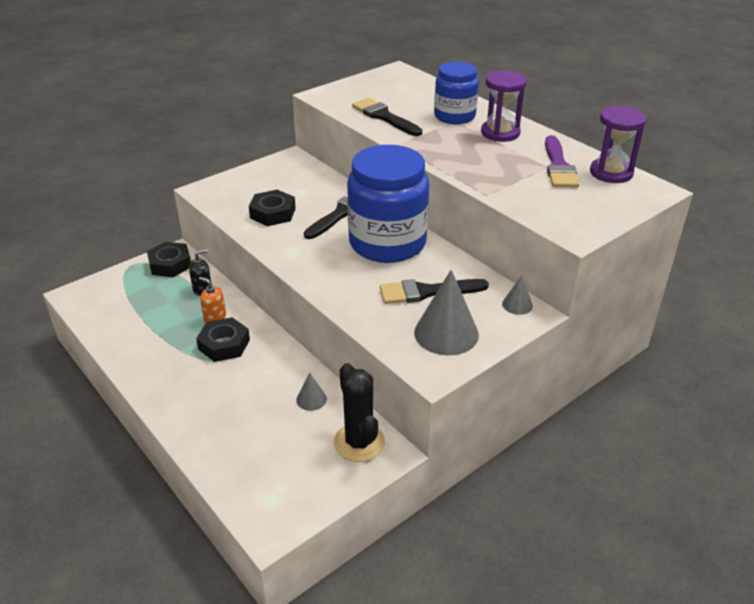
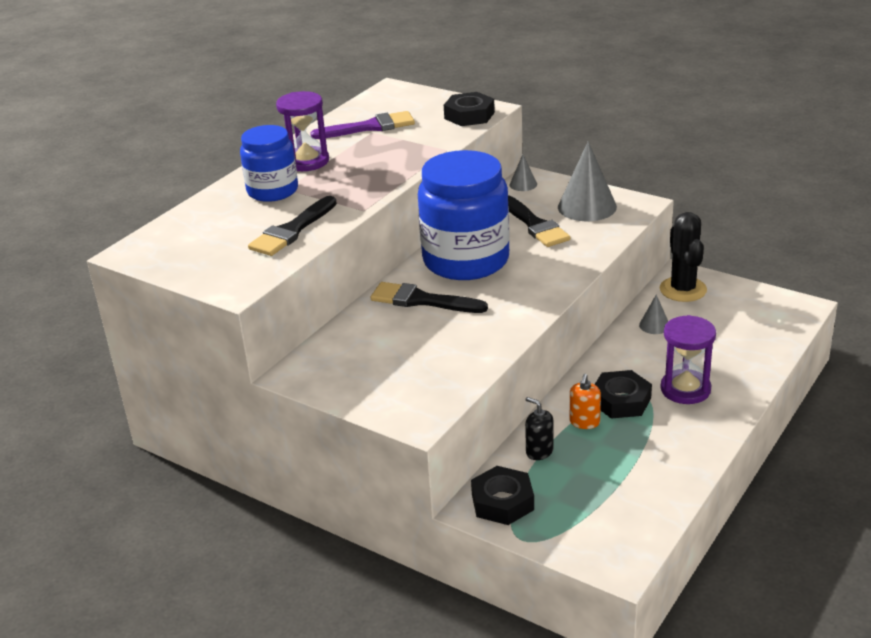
camera: 105 degrees left, 5 degrees down
(273, 213) = (447, 346): black nut -> black nut (469, 115)
(359, 442) = (683, 289): black cactus -> black cactus turned 60 degrees counterclockwise
(611, 173) = (370, 106): purple hourglass -> purple hourglass (685, 389)

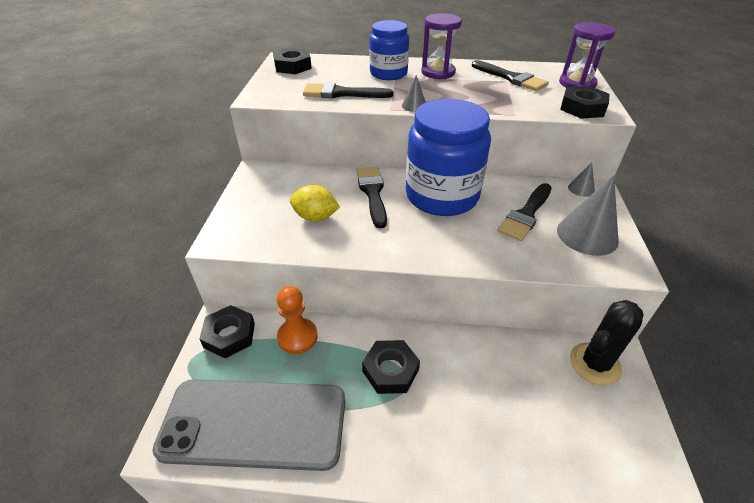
camera: 60 degrees right, 10 degrees up
(167, 250) = (293, 66): none -> black nut
(369, 127) = (511, 78): purple brush -> black brush
(433, 347) = (315, 217): none -> yellow lemon
(539, 451) = (297, 337): black soap dispenser -> orange pawn
(584, 422) = (348, 354): orange soap dispenser -> none
(629, 500) = (254, 423): none -> grey phone
(654, 325) = (518, 359): grey cone -> grey cone (414, 106)
(685, 389) = (435, 418): purple hourglass -> purple hourglass (577, 83)

